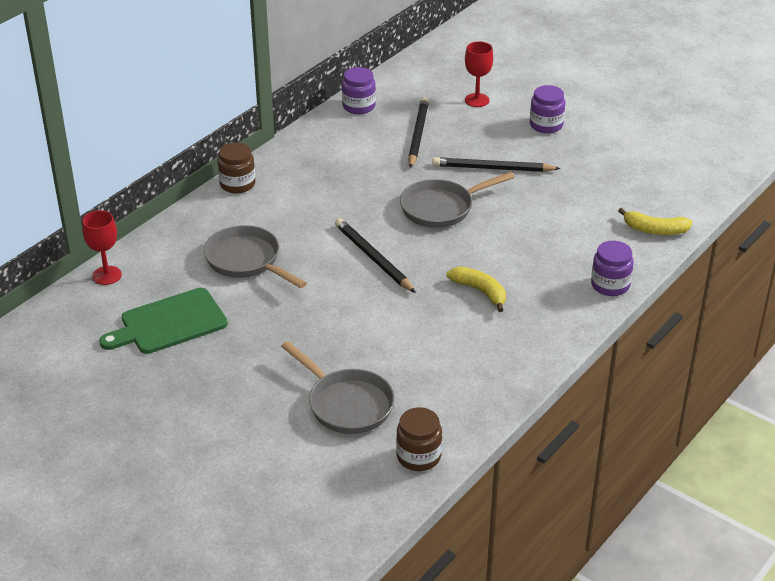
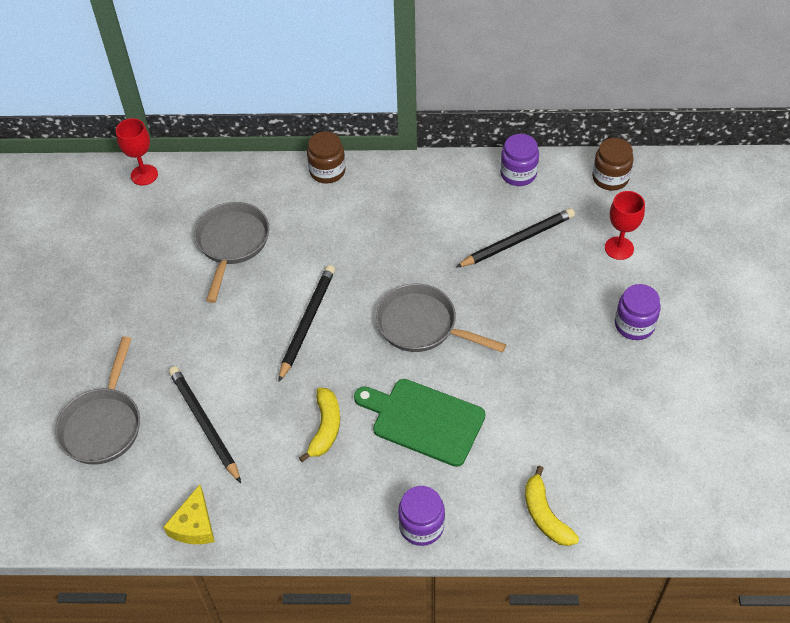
camera: 55 degrees right, 15 degrees up
(169, 323) = (117, 249): green cutting board -> green cutting board (423, 420)
(418, 456) = (73, 515): brown jar -> brown jar (610, 178)
(493, 168) = (520, 326): black pencil -> black pencil (205, 424)
(497, 393) = (194, 525): none -> yellow cheese

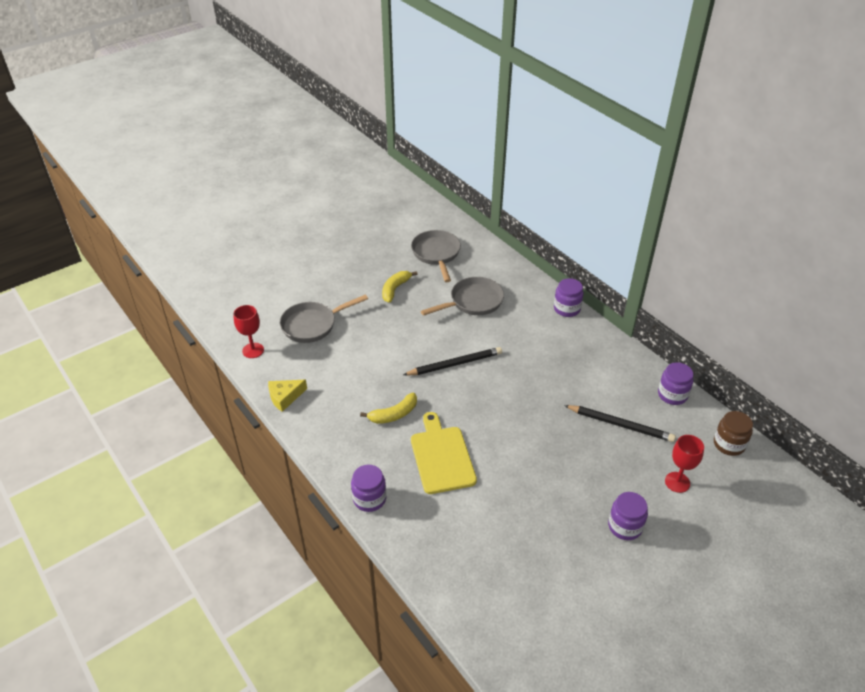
camera: 50 degrees right, 10 degrees down
(144, 175) = (478, 242): red goblet -> red goblet (253, 350)
(205, 424) = (349, 363): black pencil -> none
(327, 171) = (567, 309): brown jar -> purple jar
(422, 325) = (507, 416): grey pan -> grey pan (436, 254)
(423, 420) = (441, 457): green cutting board -> yellow cutting board
(545, 515) = (432, 559): yellow banana -> yellow banana (395, 289)

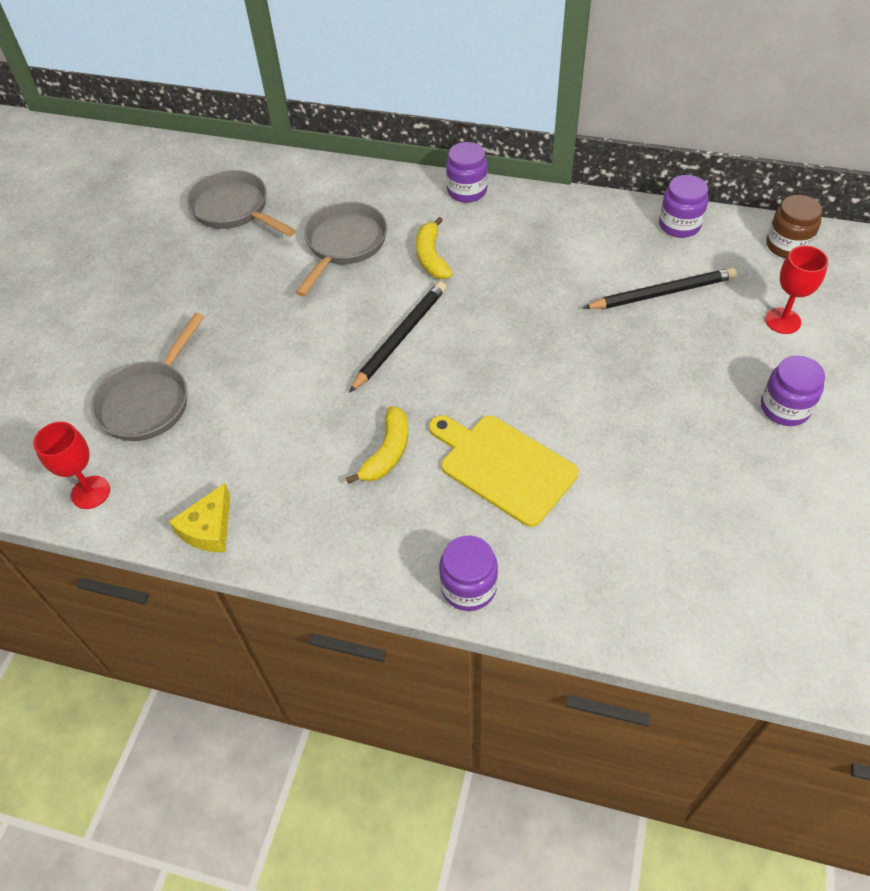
camera: 35 degrees left, 10 degrees up
(395, 289) = (222, 285): yellow banana -> yellow banana (431, 257)

